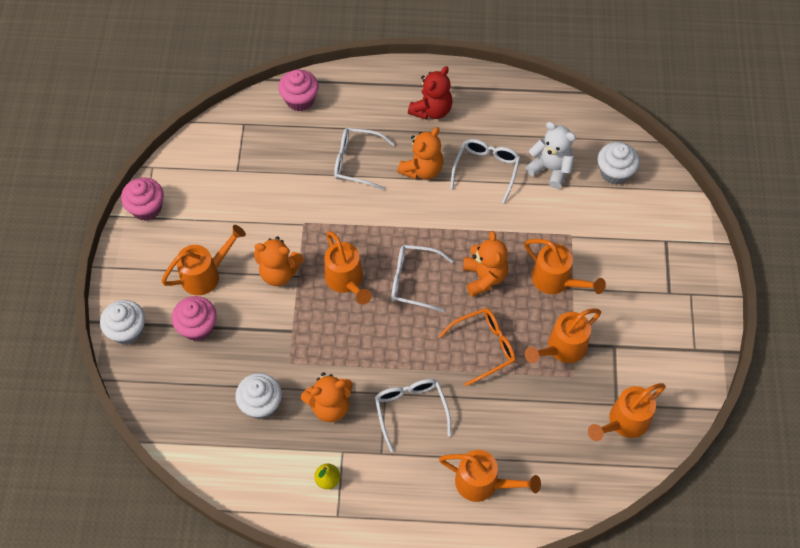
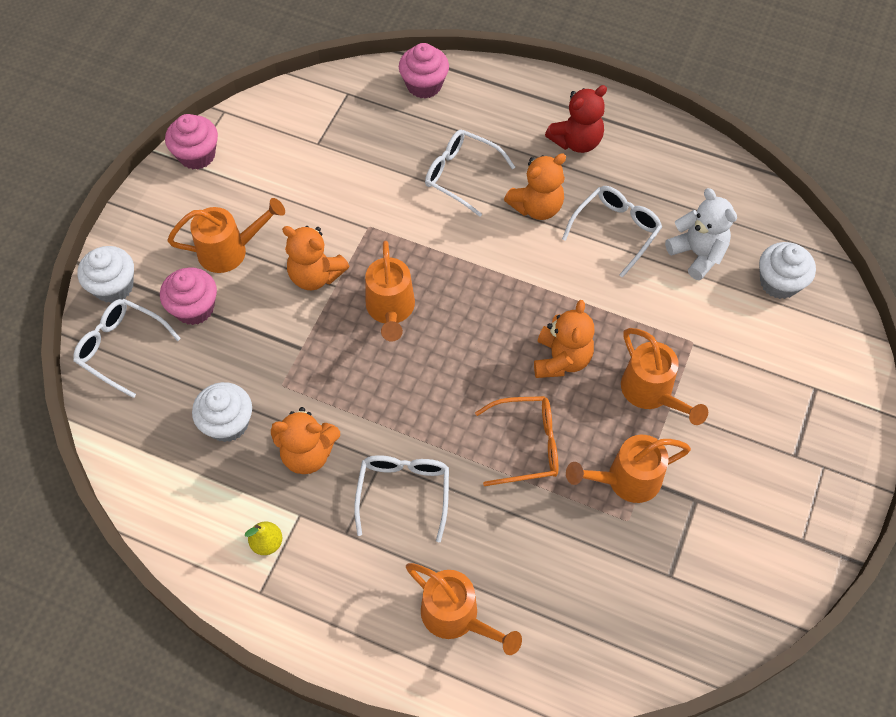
camera: 20 degrees right, 0 degrees up
(414, 281) = (472, 336): white glasses -> white glasses (121, 348)
(624, 422) = (671, 603): orange watering can -> none

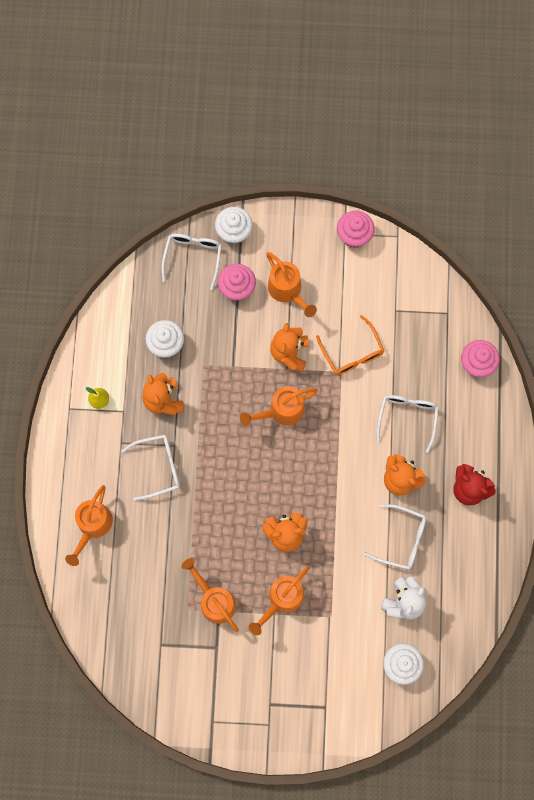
camera: 70 degrees right, 15 degrees up
(527, 445) = (216, 531): orange glasses -> orange glasses (352, 353)

